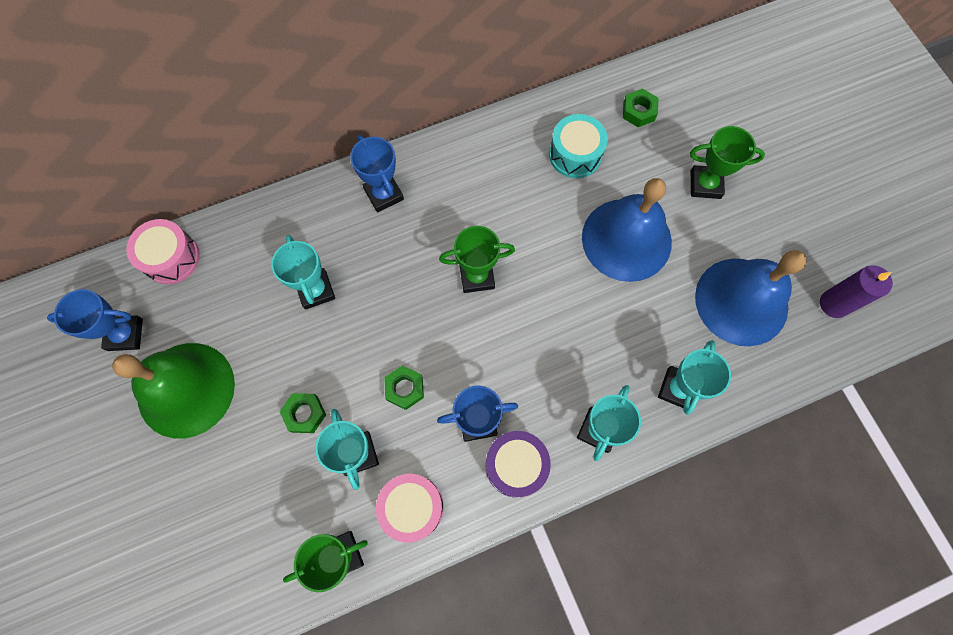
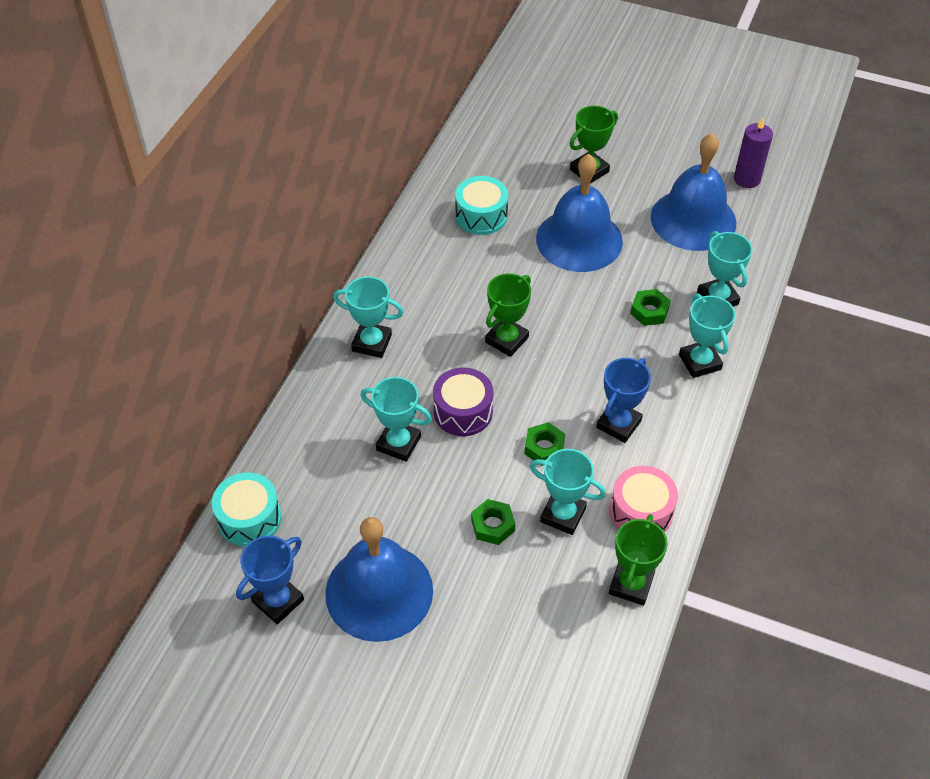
camera: 45 degrees left, 20 degrees down
(171, 258) = (249, 518): pink drum -> turquoise drum
(186, 389) = (379, 591): green bell -> blue bell
(384, 194) = (372, 343): blue trophy -> turquoise trophy
(516, 465) = (675, 427): purple drum -> purple drum (463, 411)
(638, 111) = (492, 159): green nut -> green nut (649, 311)

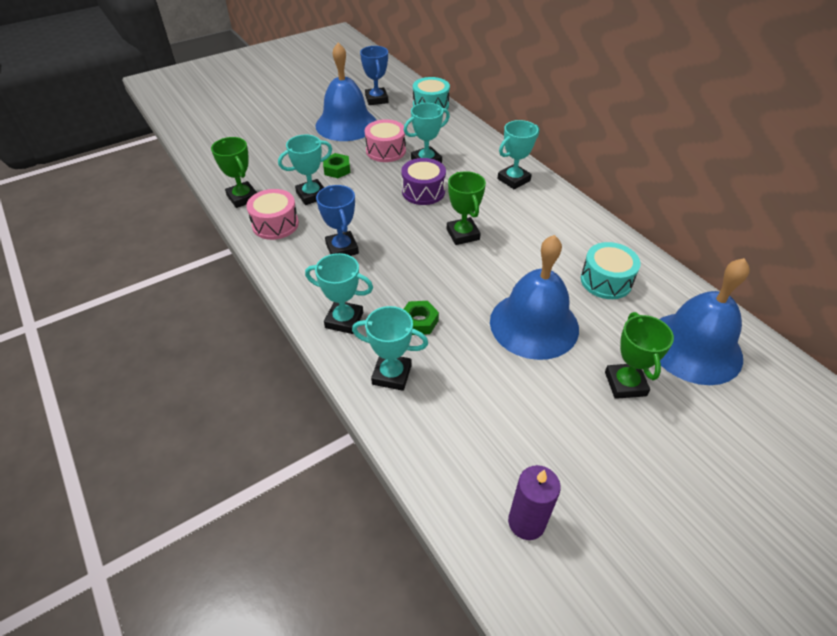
camera: 125 degrees right, 5 degrees down
(409, 500) = (386, 150): none -> pink drum
(544, 448) = (362, 209): green nut -> none
(693, 219) = (499, 424): blue bell -> blue bell (694, 347)

